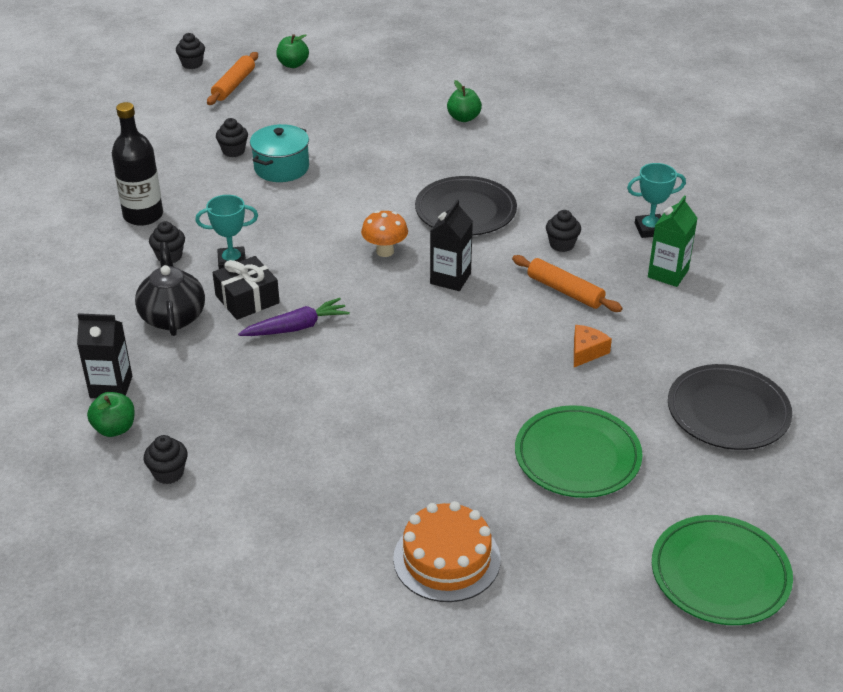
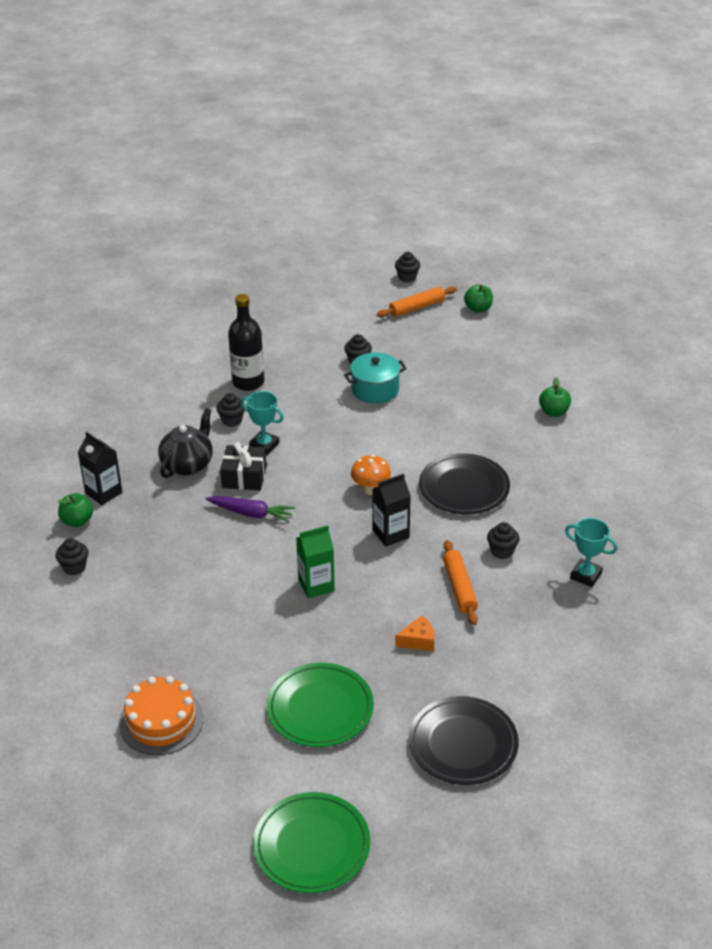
camera: 40 degrees right, 0 degrees up
(668, 274) = (554, 617): green carton -> green carton (316, 585)

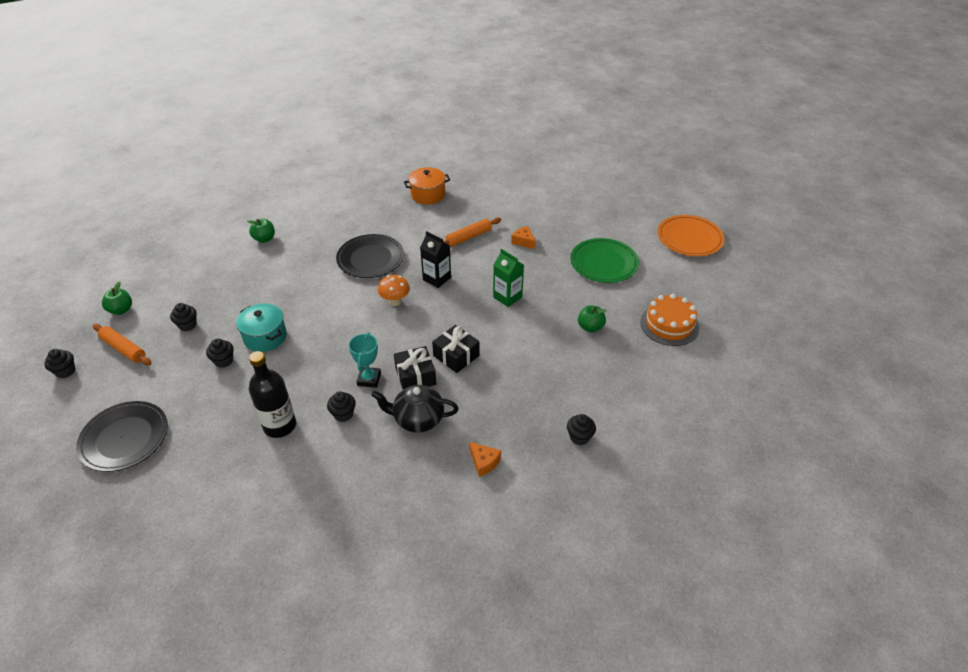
camera: 115 degrees left, 5 degrees up
(77, 521) = (529, 463): green apple -> green apple (590, 327)
(104, 493) = (484, 462): black carton -> orange cheese
(251, 513) = (456, 355): purple carrot -> black gift
(312, 846) = (689, 238): green plate -> orange plate
(463, 744) = (584, 208): black plate -> black plate (125, 438)
(502, 551) = (425, 229): black cupcake -> black cupcake (187, 325)
(586, 575) = (428, 195): turquoise trophy -> orange pot

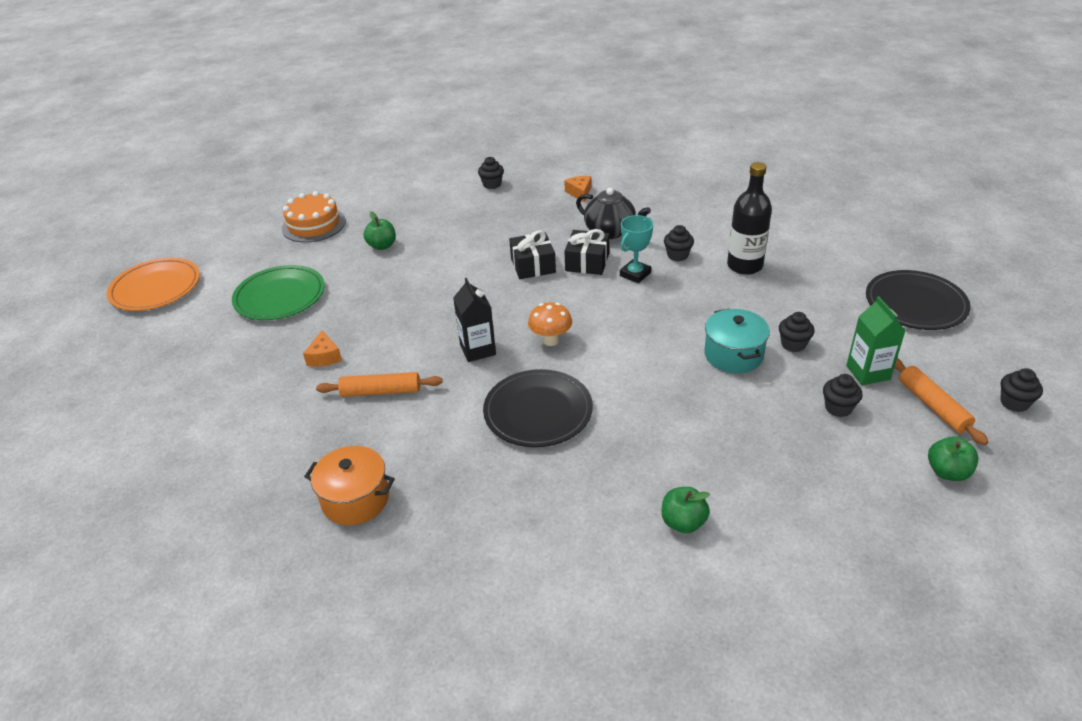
camera: 145 degrees left, 5 degrees down
(507, 297) = (423, 299): green carton -> green carton (868, 372)

